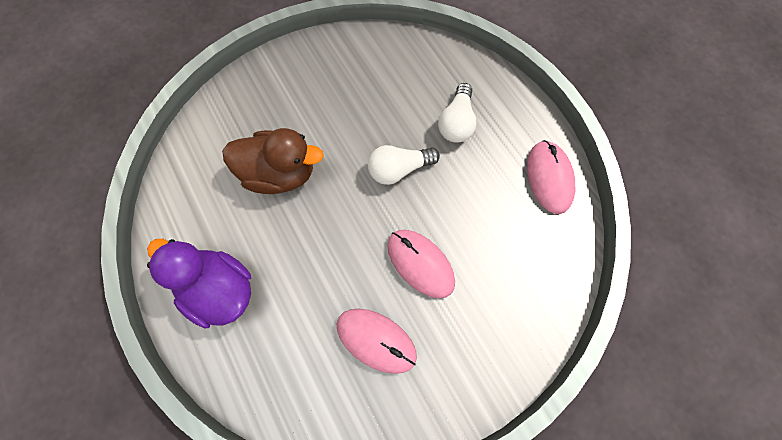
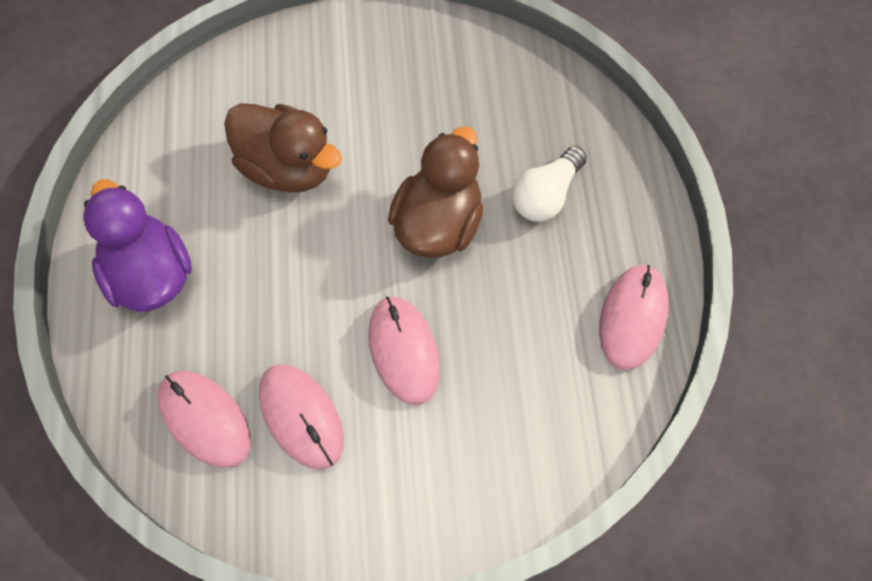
camera: 25 degrees right, 5 degrees down
(311, 374) = (205, 419): none -> pink mouse
(399, 169) = (438, 224): white light bulb -> brown duck

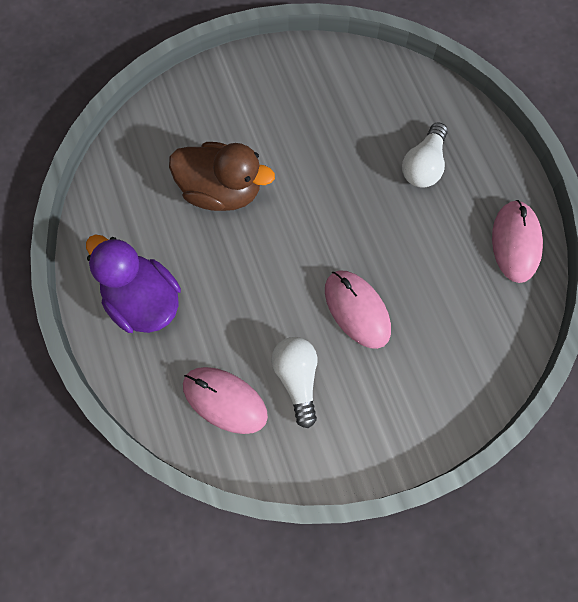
camera: 15 degrees left, 5 degrees up
(301, 417) = (297, 379): pink mouse -> white light bulb
(438, 224) = (351, 207): brown duck -> none

